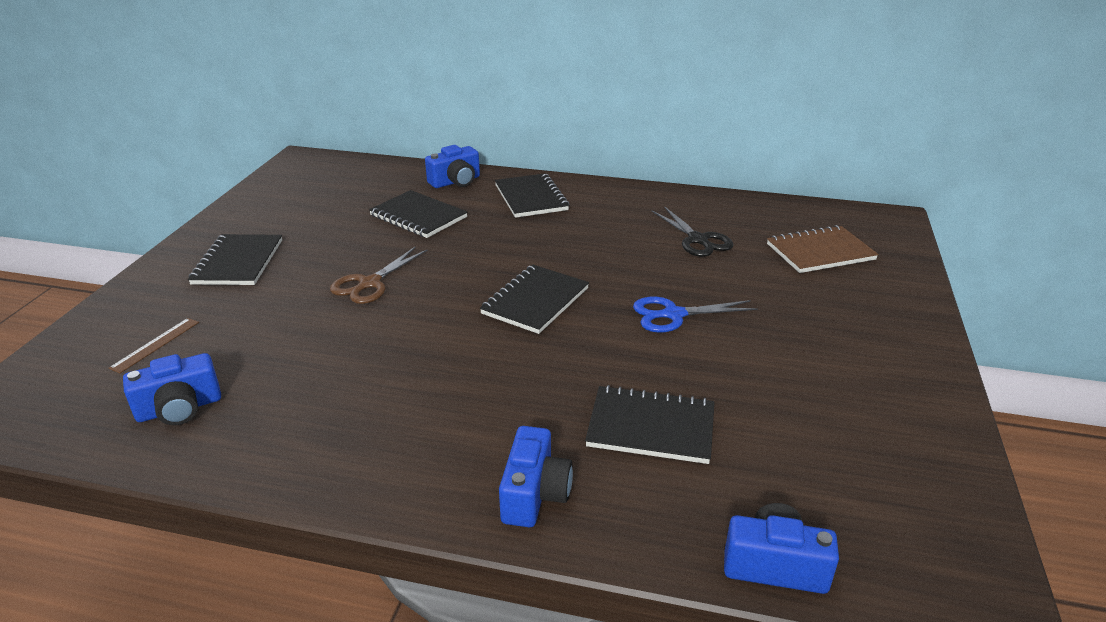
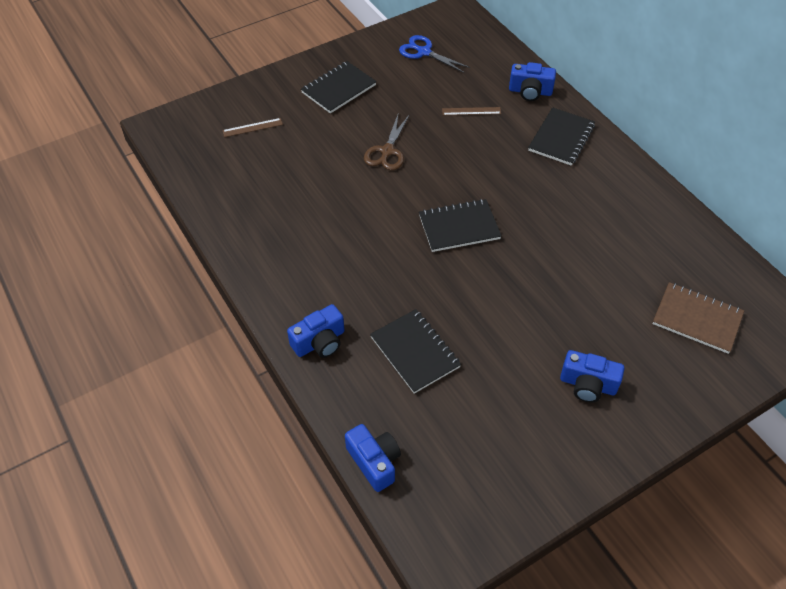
camera: 45 degrees right, 20 degrees up
(179, 408) = (229, 178): blue camera -> blue camera (588, 384)
(370, 283) = (387, 151): brown scissors -> brown scissors turned 60 degrees counterclockwise
(418, 216) = (471, 111): black notebook -> brown ruler
(674, 315) = (524, 294): blue scissors -> blue scissors (424, 52)
(697, 240) = (624, 249): black scissors -> none

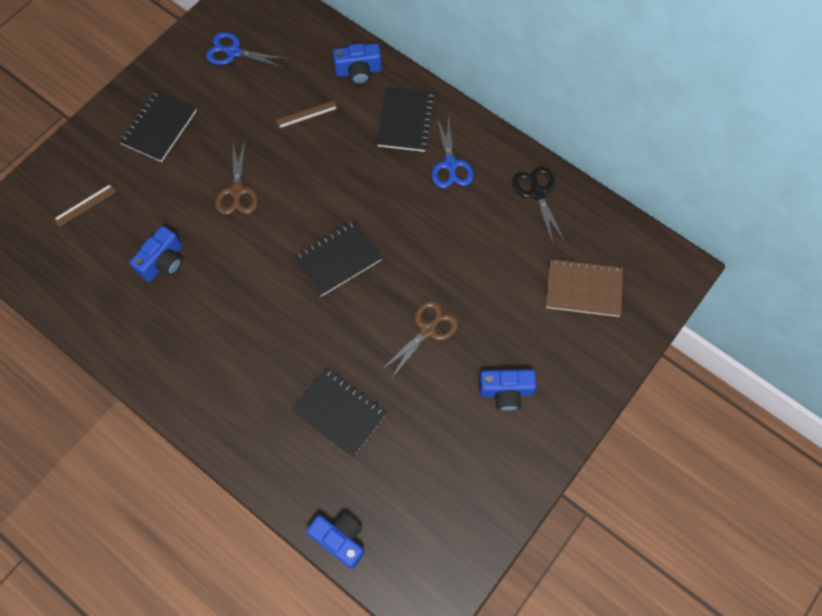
camera: 20 degrees left, 15 degrees up
(319, 342) = (246, 433): blue camera -> blue camera (163, 261)
(525, 308) = (427, 330): none -> brown scissors
(592, 182) = (450, 164): none -> blue scissors
(672, 227) = (537, 193): none -> black scissors

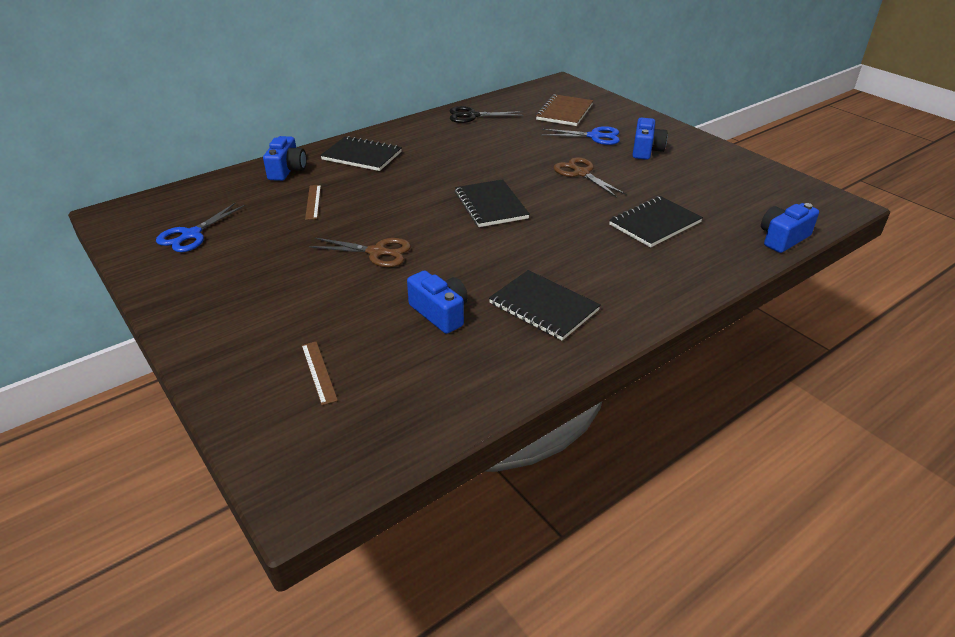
camera: 75 degrees left, 30 degrees down
(159, 127) = (248, 297): black notebook -> black notebook (543, 307)
(450, 164) = (422, 143): blue scissors -> blue scissors (594, 136)

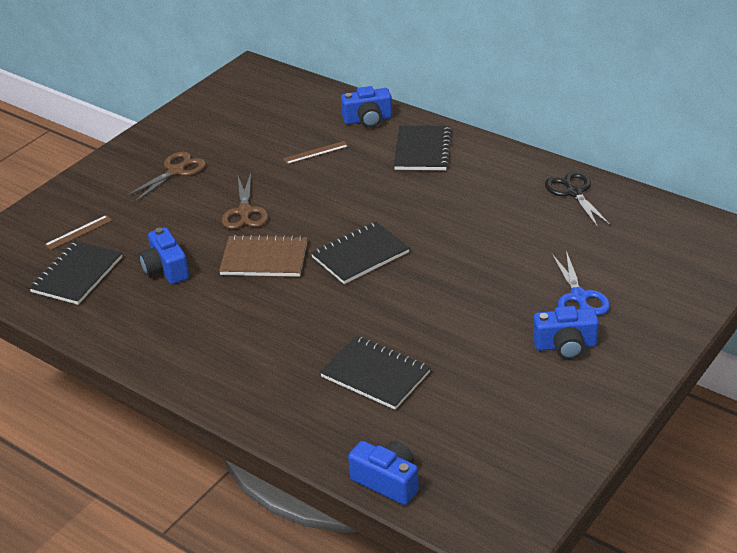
camera: 75 degrees right, 0 degrees up
(191, 235) = (235, 115): blue scissors -> none
(440, 313) = (166, 269): blue camera -> blue camera turned 120 degrees clockwise
(543, 307) = (192, 324): black notebook -> black notebook (77, 275)
(564, 112) = (639, 260): brown notebook -> brown notebook (264, 259)
(581, 173) = (468, 303): brown scissors -> brown scissors (175, 171)

